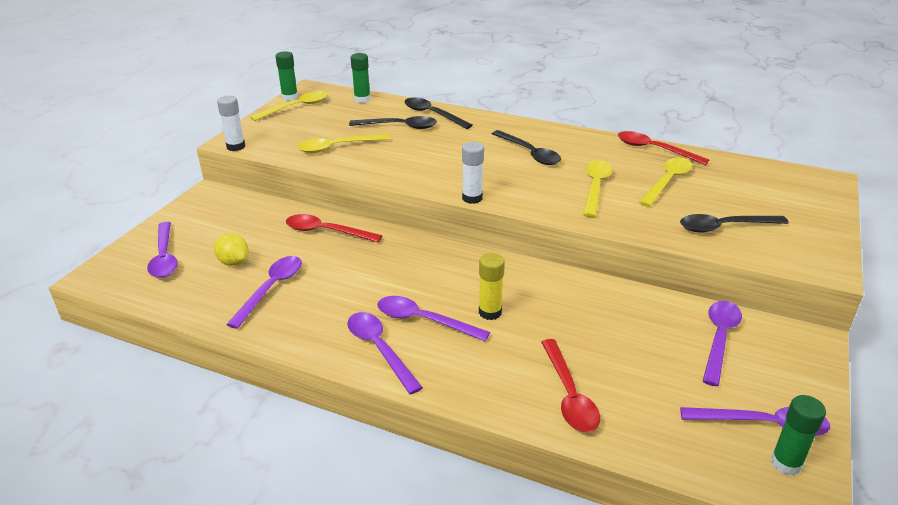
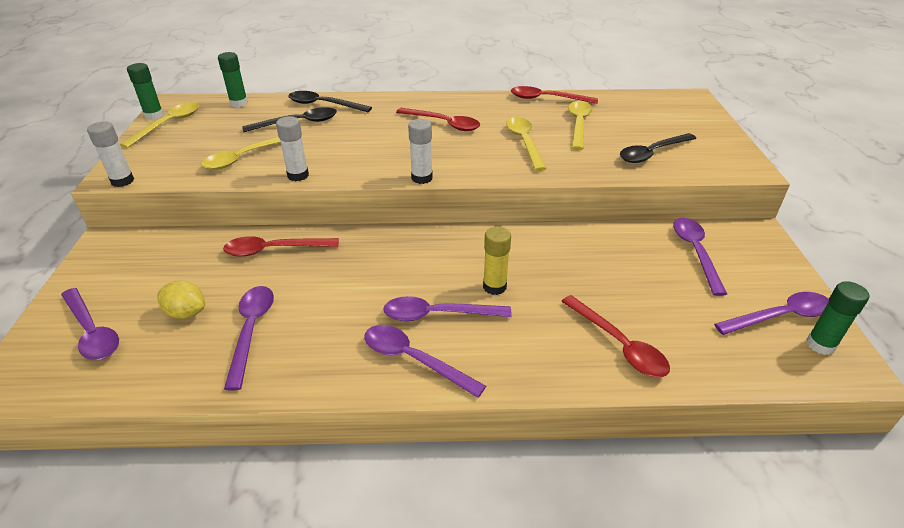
camera: 25 degrees left, 5 degrees up
(369, 172) = (298, 175): none -> white glue stick
(529, 153) = (443, 124): black spoon -> red spoon

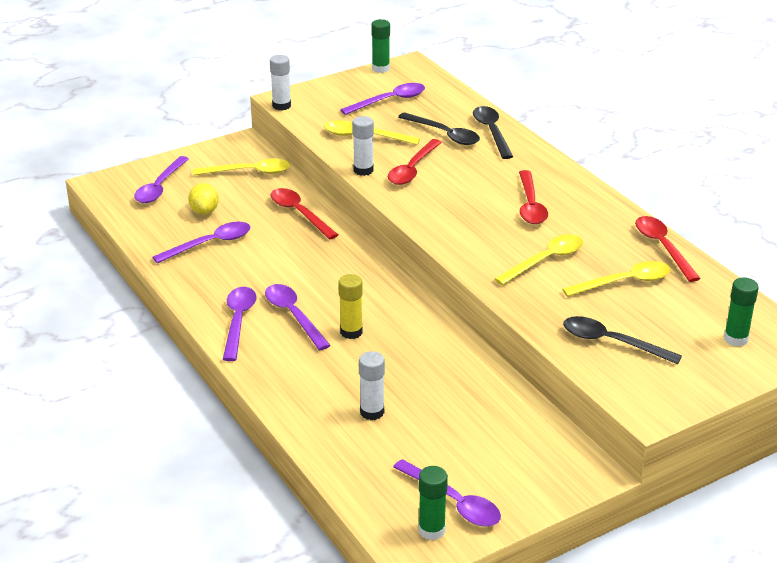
camera: 60 degrees right, 5 degrees down
(168, 124) = (374, 81): yellow spoon -> yellow spoon (249, 172)
(239, 103) = (445, 93): green glue stick -> green glue stick (735, 339)
(422, 178) = (420, 227): white glue stick -> white glue stick (372, 412)
(618, 344) = (335, 414): red spoon -> red spoon (412, 169)
(695, 252) = (511, 434): purple spoon -> purple spoon (389, 101)

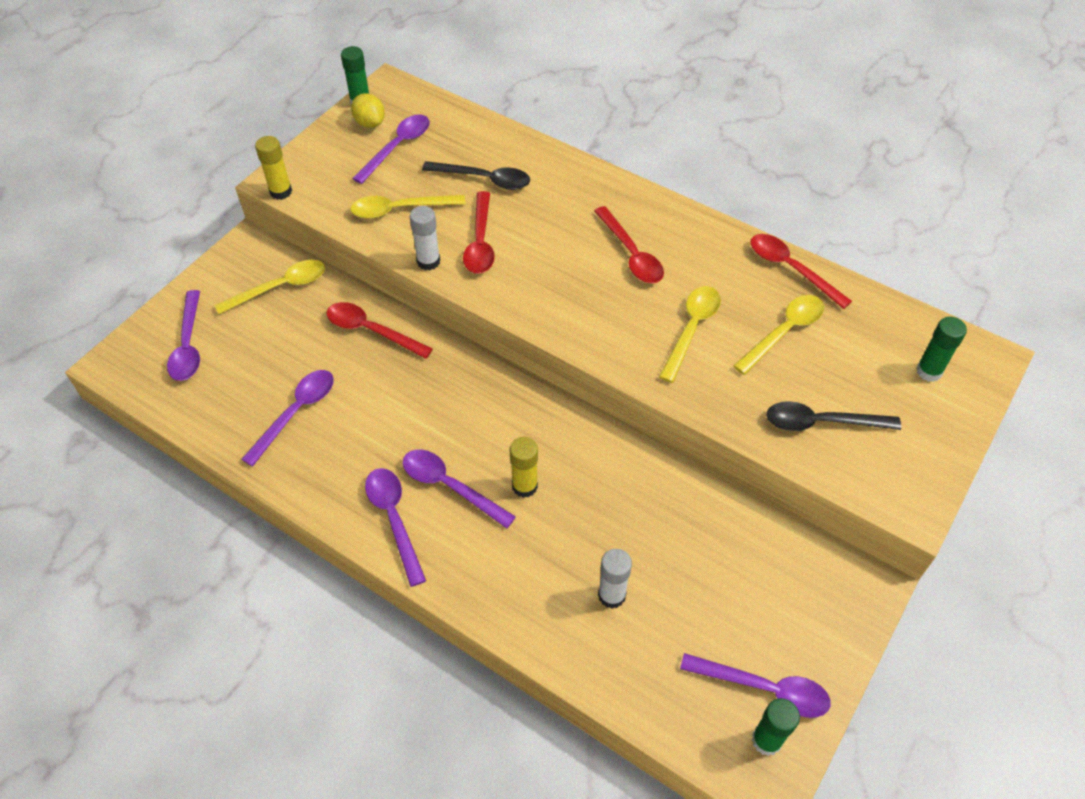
camera: 25 degrees left, 20 degrees up
(204, 211) = (262, 364): yellow lemon -> yellow lemon (370, 123)
(281, 106) = (281, 192): white glue stick -> yellow glue stick
(491, 132) = (531, 160): black spoon -> none

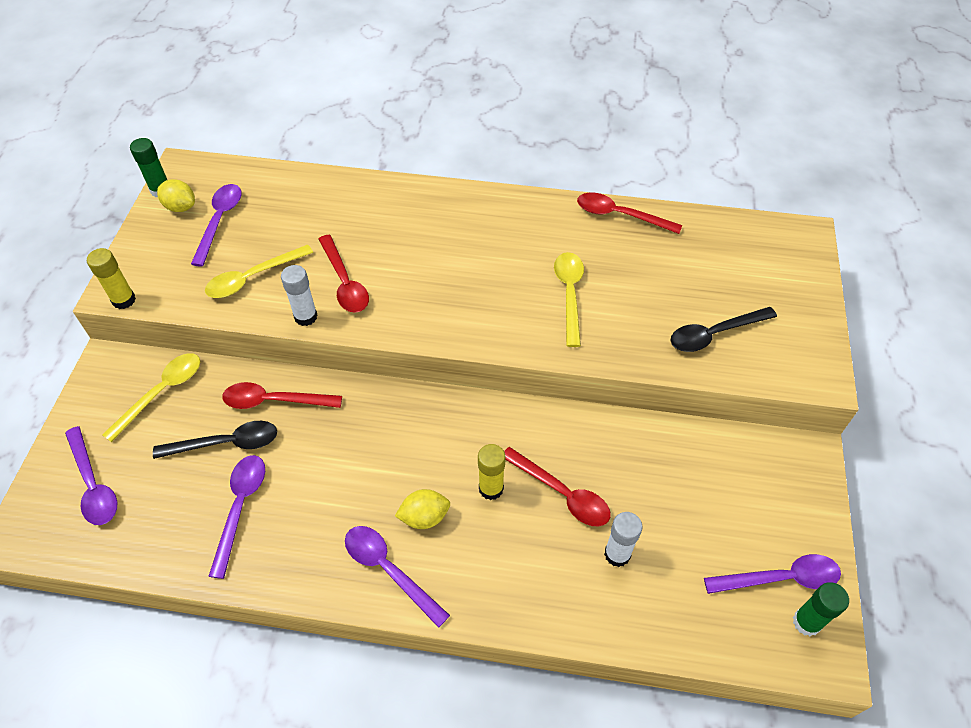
camera: 25 degrees left, 0 degrees up
(450, 486) = (424, 517): purple spoon -> yellow lemon
(484, 179) = (318, 224): black spoon -> black spoon (226, 443)
(631, 254) = (484, 247): red spoon -> red spoon (562, 493)
(784, 332) = (644, 269): yellow spoon -> none
(929, 371) = (769, 261): green glue stick -> none

